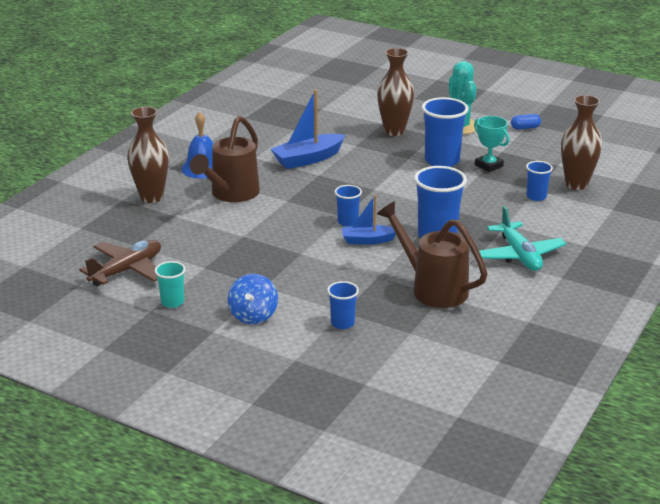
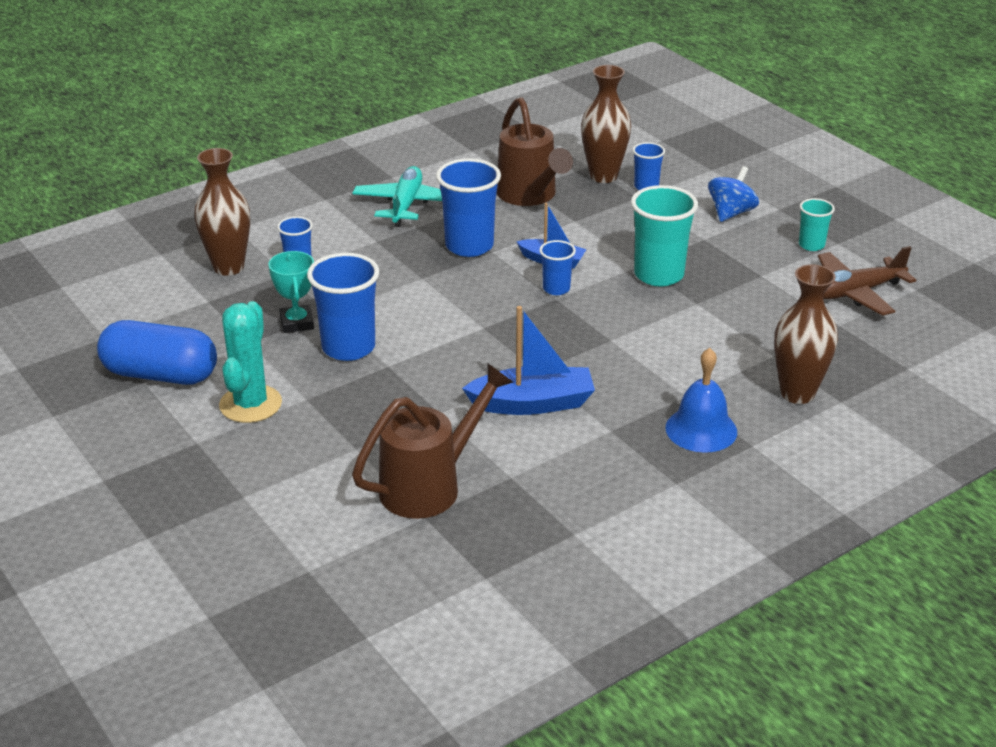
camera: 155 degrees left, 5 degrees up
(231, 194) = (680, 369): brown watering can -> brown watering can (429, 486)
(282, 248) = (659, 275): none -> turquoise cup
(394, 131) = (356, 424): brown vase -> brown vase (603, 176)
(525, 128) = (160, 374): blue capsule -> blue capsule, size x2.39

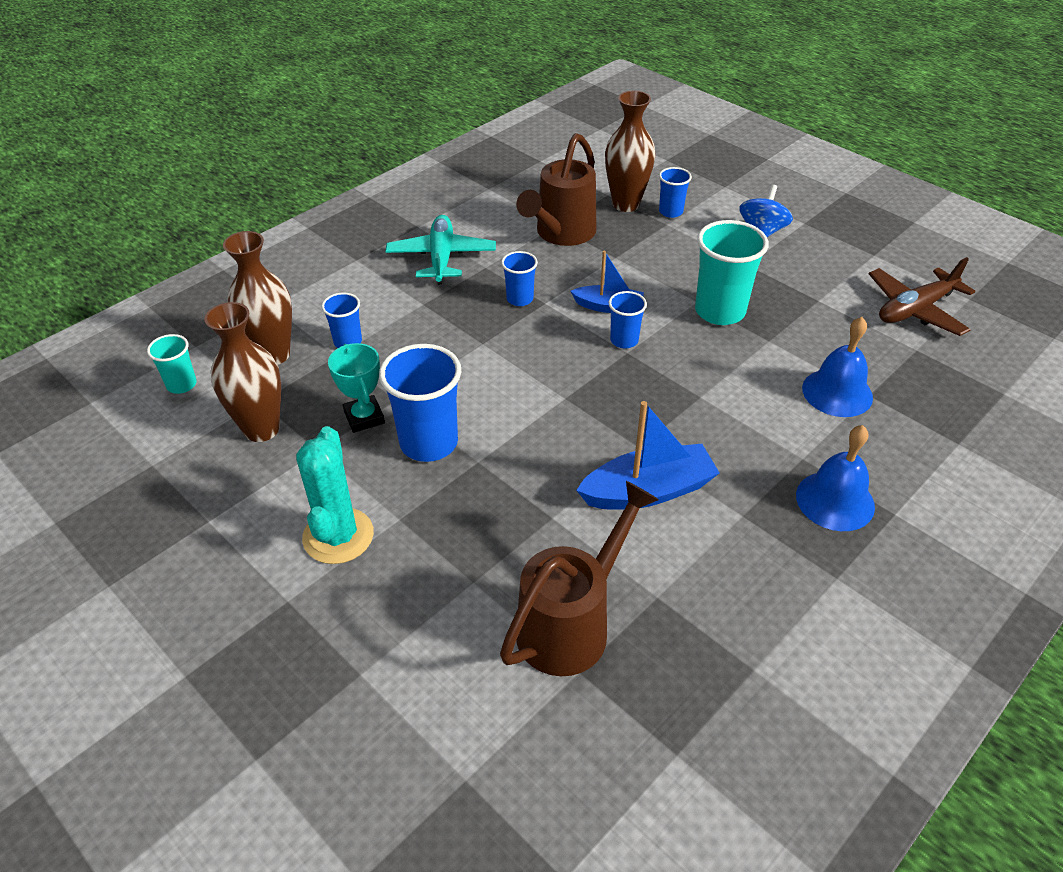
camera: 10 degrees left, 10 degrees up
(160, 374) = (226, 508): blue capsule -> none
(469, 246) = (520, 299): blue cup -> blue cup, size x0.54
(530, 195) = (562, 233): brown watering can -> brown watering can turned 60 degrees clockwise
(743, 350) = (837, 392): none -> blue bell
(797, 393) = (912, 440): brown vase -> brown vase (261, 429)
(811, 245) = (851, 260): turquoise cup -> turquoise cup (181, 385)

